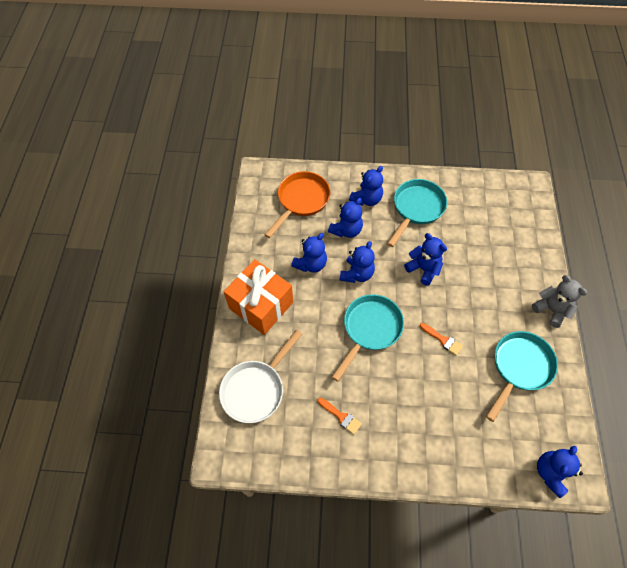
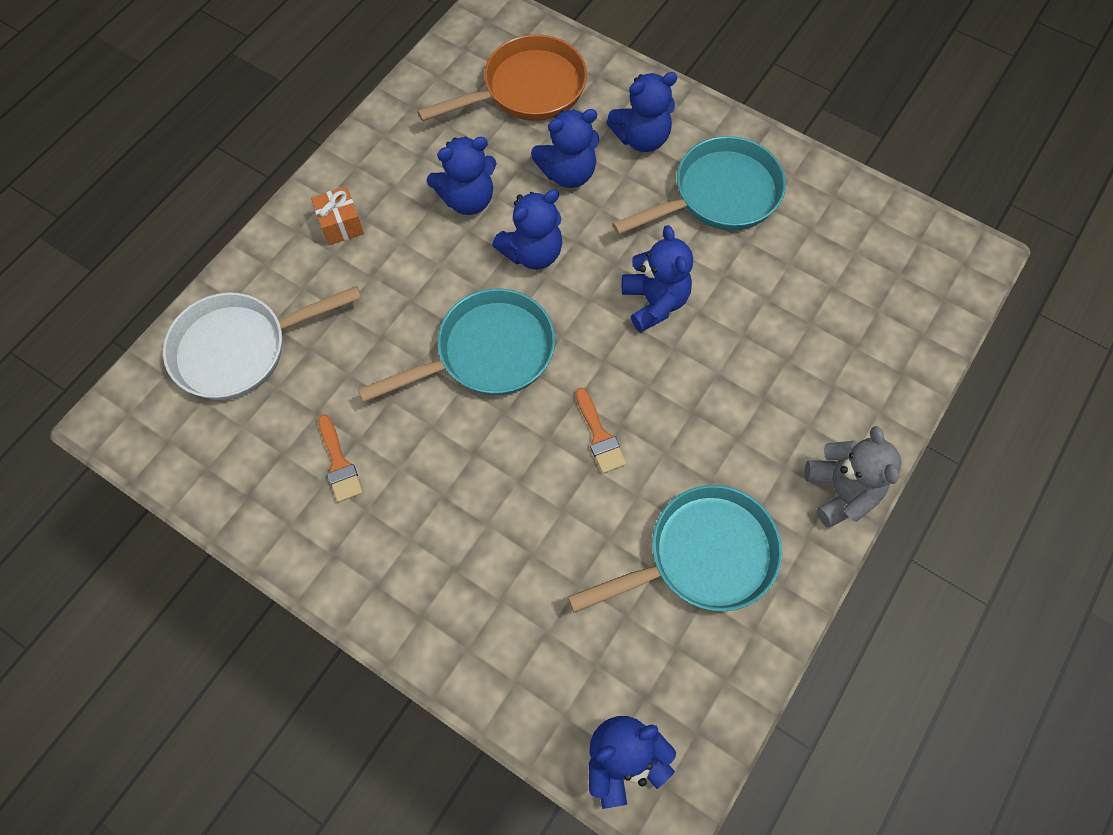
camera: 30 degrees right, 5 degrees up
(261, 305) = (341, 225): orange gift -> orange gift, size x0.43

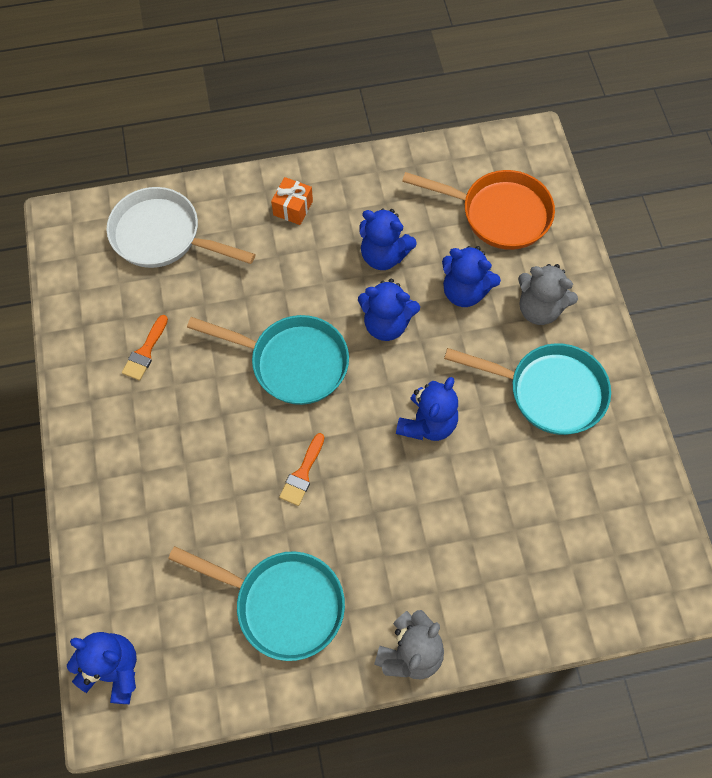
camera: 45 degrees right, 0 degrees up
(641, 138) = (539, 309): blue teddy bear -> grey teddy bear

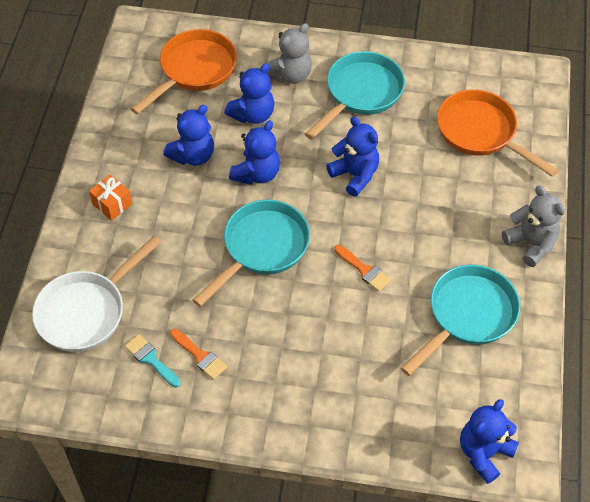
camera: 70 degrees left, 10 degrees down
(128, 310) = (151, 359): none -> turquoise brush
(553, 546) = (480, 133): none -> orange pan

